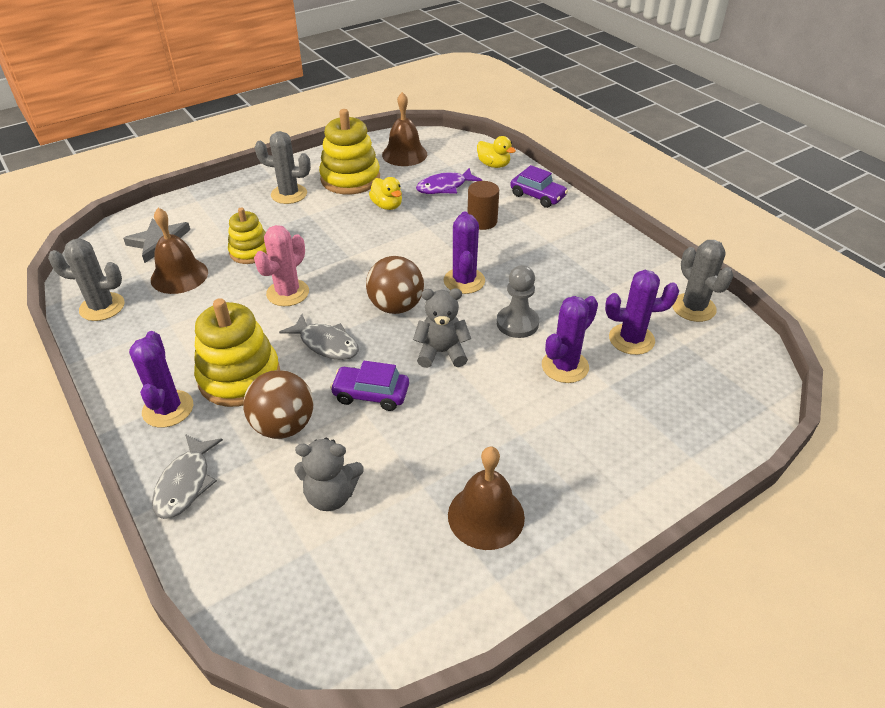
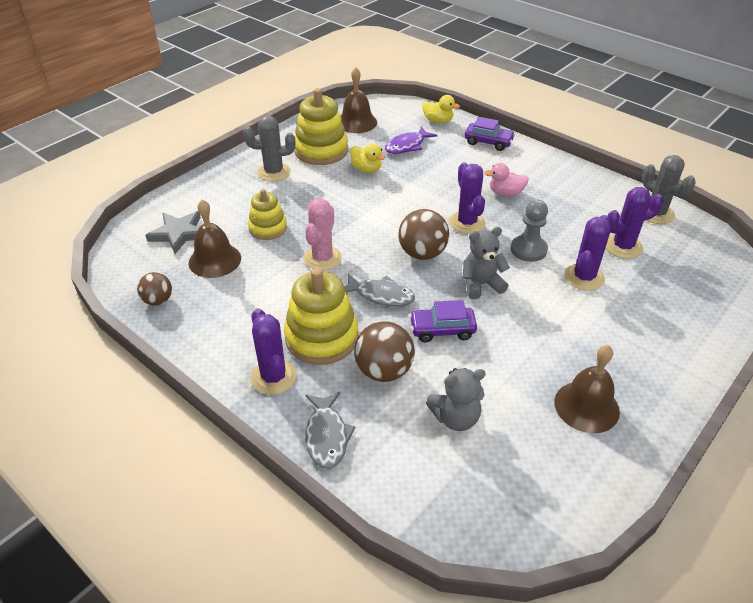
camera: 15 degrees left, 0 degrees up
(102, 307) = (158, 300): grey cactus -> brown ball
(482, 221) = (454, 170): brown cylinder -> none
(526, 255) = (505, 193): none -> pink duck

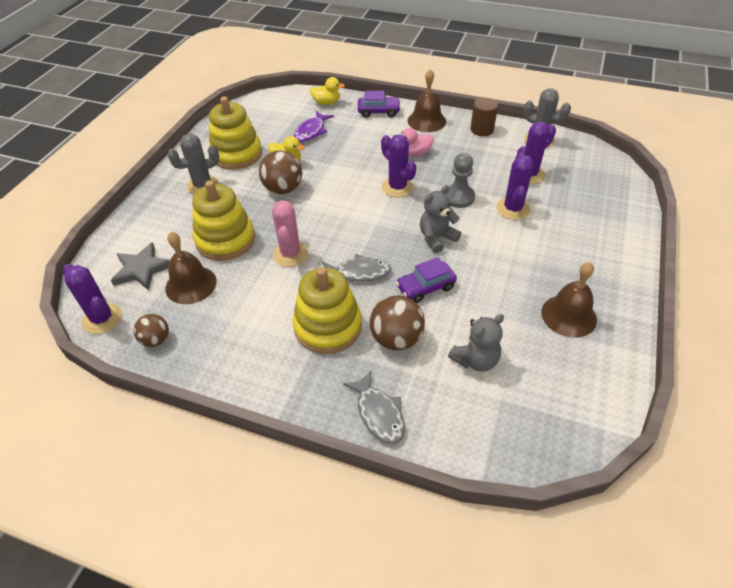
camera: 20 degrees left, 5 degrees up
(268, 228) = (225, 240): yellow stacking toy -> yellow stacking toy, size x1.63
(273, 377) = (304, 377): purple cactus -> purple cactus (102, 319)
(356, 122) = (255, 120): brown bell -> brown bell (426, 121)
(422, 253) = (375, 225): brown ball -> brown ball (283, 189)
(594, 186) = (482, 130): none -> brown cylinder

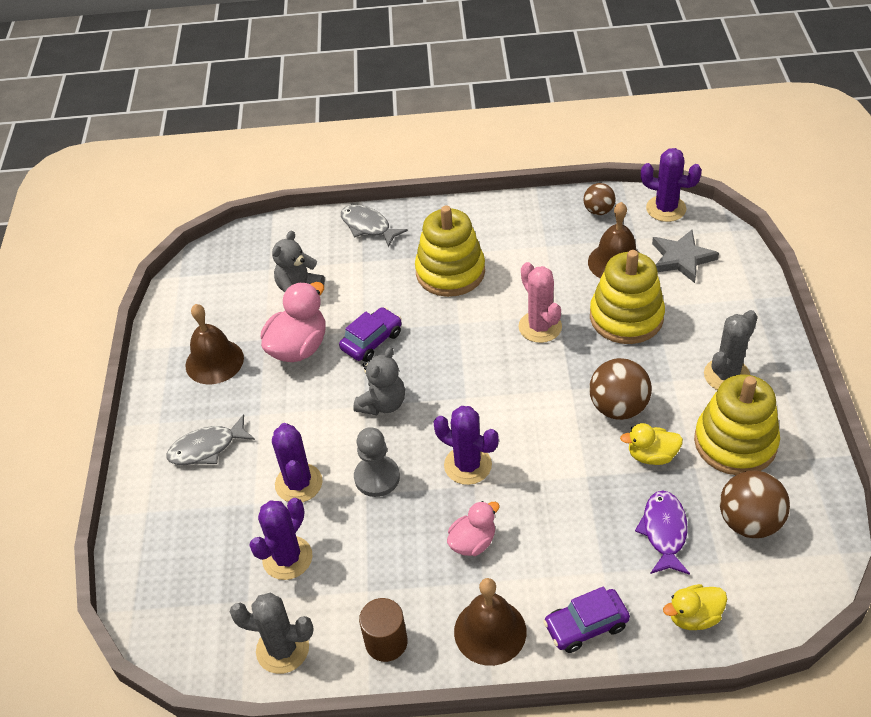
camera: 160 degrees right, 0 degrees up
(359, 273) = (451, 332): grey fish -> grey fish (206, 448)
(396, 339) = (379, 283): brown ball -> brown ball (749, 522)
(490, 303) = (298, 347): none -> pink duck

